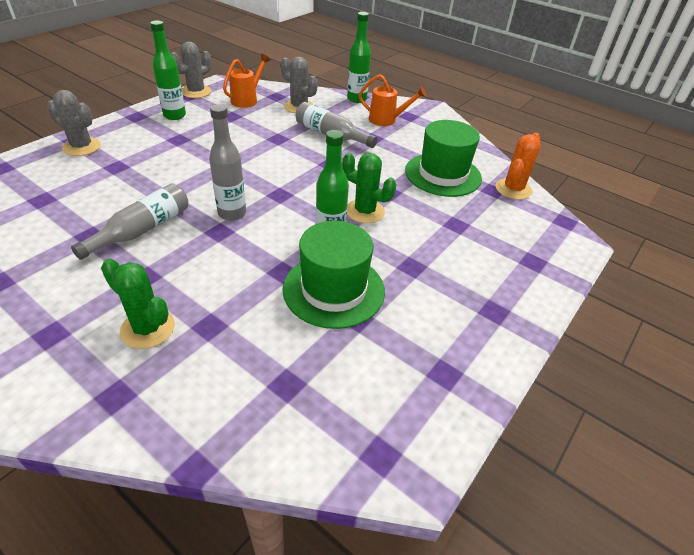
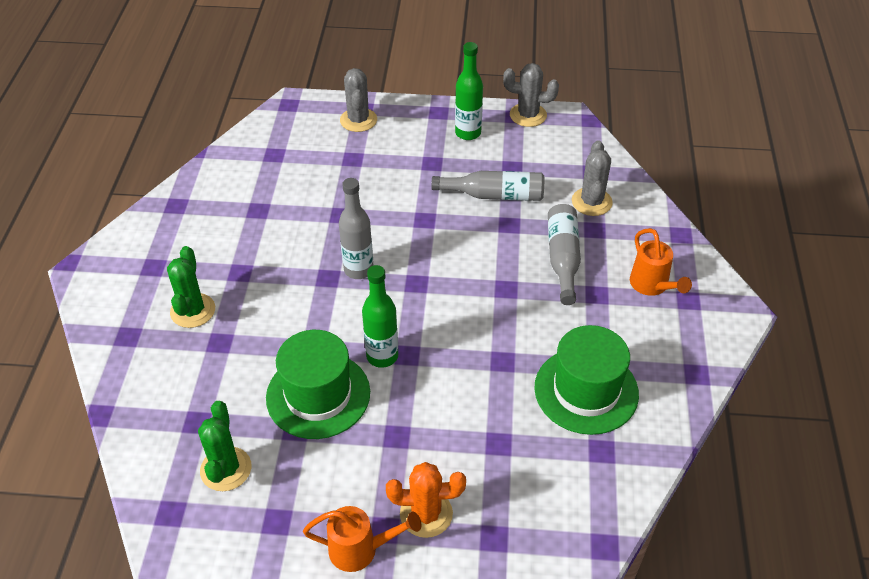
camera: 60 degrees right, 5 degrees up
(142, 230) = (289, 233): grey bottle -> grey bottle (494, 195)
(247, 100) = (557, 157): orange watering can -> orange watering can (360, 549)
(356, 99) = (671, 235): green bottle -> none
(365, 211) = (450, 358): green cactus -> green cactus (226, 469)
(513, 189) = (624, 470): orange cactus -> orange cactus (426, 514)

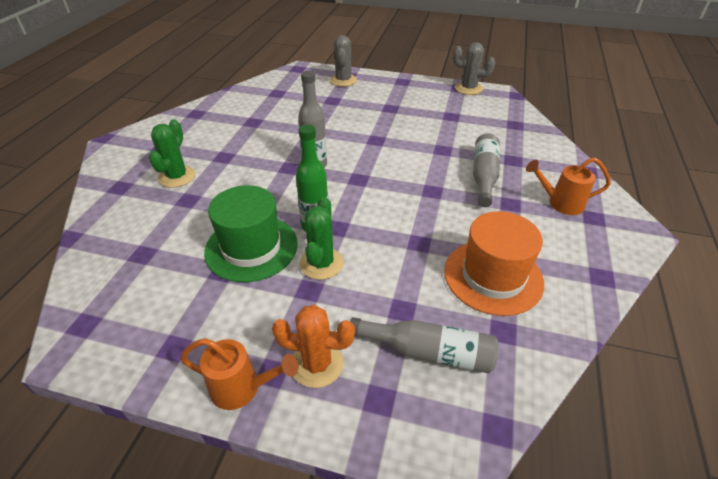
camera: 10 degrees right, 5 degrees down
(226, 469) = (149, 295): green cactus -> green cactus (321, 263)
(468, 133) = (421, 94): green bottle -> none
(494, 195) = (434, 131): grey bottle -> grey bottle (428, 352)
(586, 390) = (493, 276): green hat -> orange hat
(591, 202) = (512, 142): grey cactus -> none
(652, 286) = (560, 203): orange watering can -> orange watering can turned 105 degrees clockwise

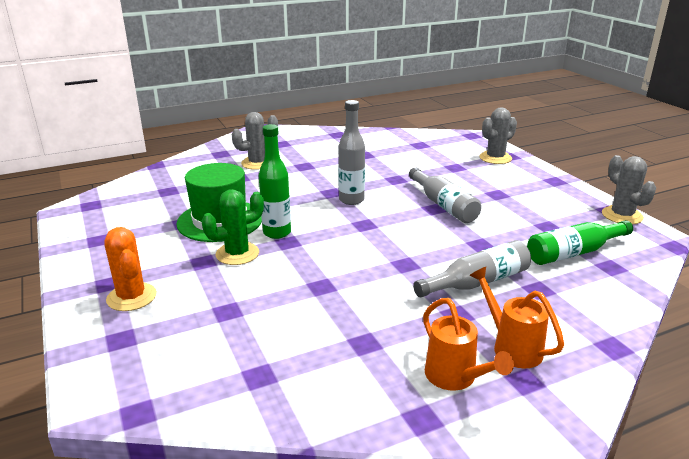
camera: 50 degrees right, 15 degrees down
(177, 177) = (257, 163): green cactus -> grey cactus
(242, 388) = (84, 278): orange watering can -> orange watering can (455, 378)
(428, 352) = (192, 343): grey bottle -> grey bottle (443, 205)
(489, 126) = (573, 253): none -> green bottle
(493, 276) = (327, 343): orange hat -> none

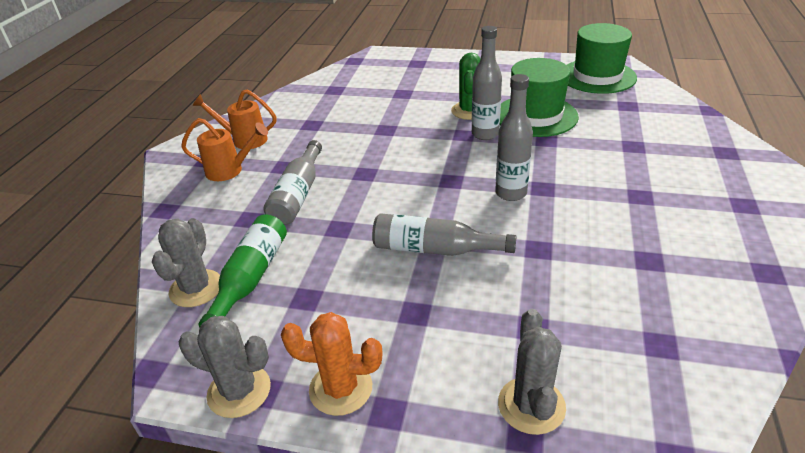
camera: 130 degrees right, 10 degrees up
(108, 213) = (597, 76): none -> green hat
(131, 297) = (456, 70): orange cactus -> orange cactus (341, 388)
(257, 163) = (673, 167): grey cactus -> grey cactus (196, 288)
(277, 233) = (485, 134): green bottle -> grey bottle

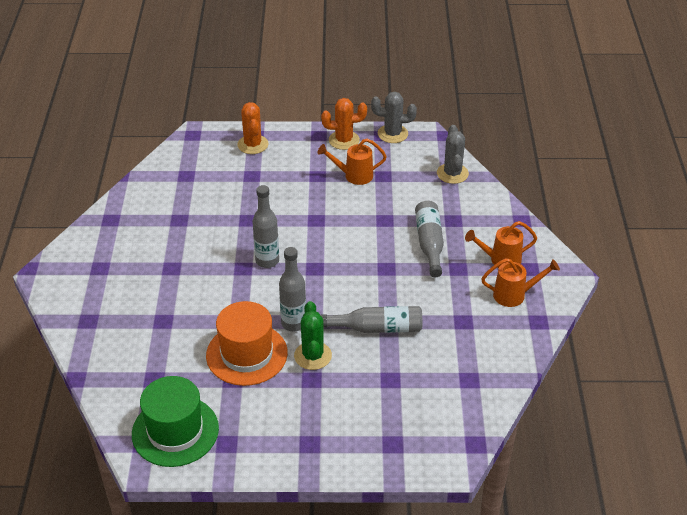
camera: 165 degrees right, 5 degrees up
(250, 278) = (423, 182): green bottle -> none
(353, 304) = (354, 175): none -> orange watering can
(434, 249) = (315, 212): grey bottle -> grey bottle (377, 328)
(531, 405) = (253, 145): grey cactus -> orange cactus
(535, 116) = (246, 354): green hat -> orange hat

